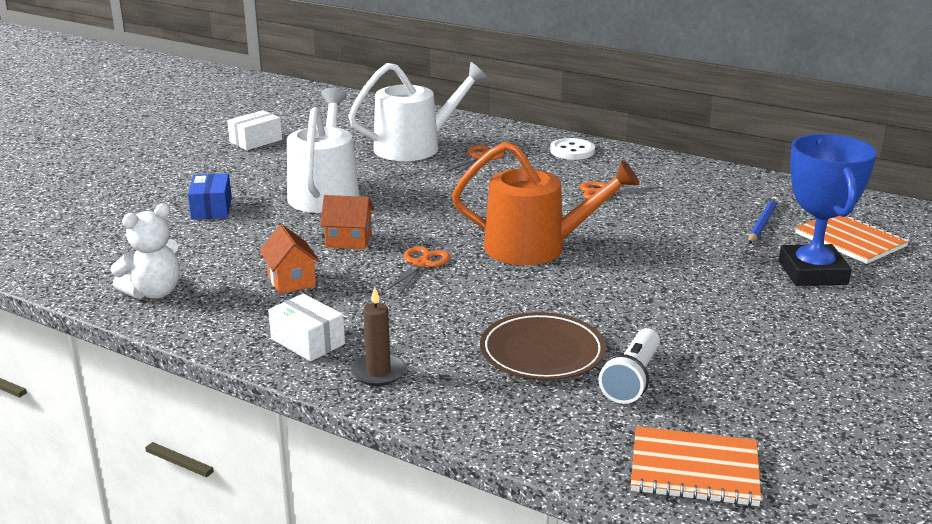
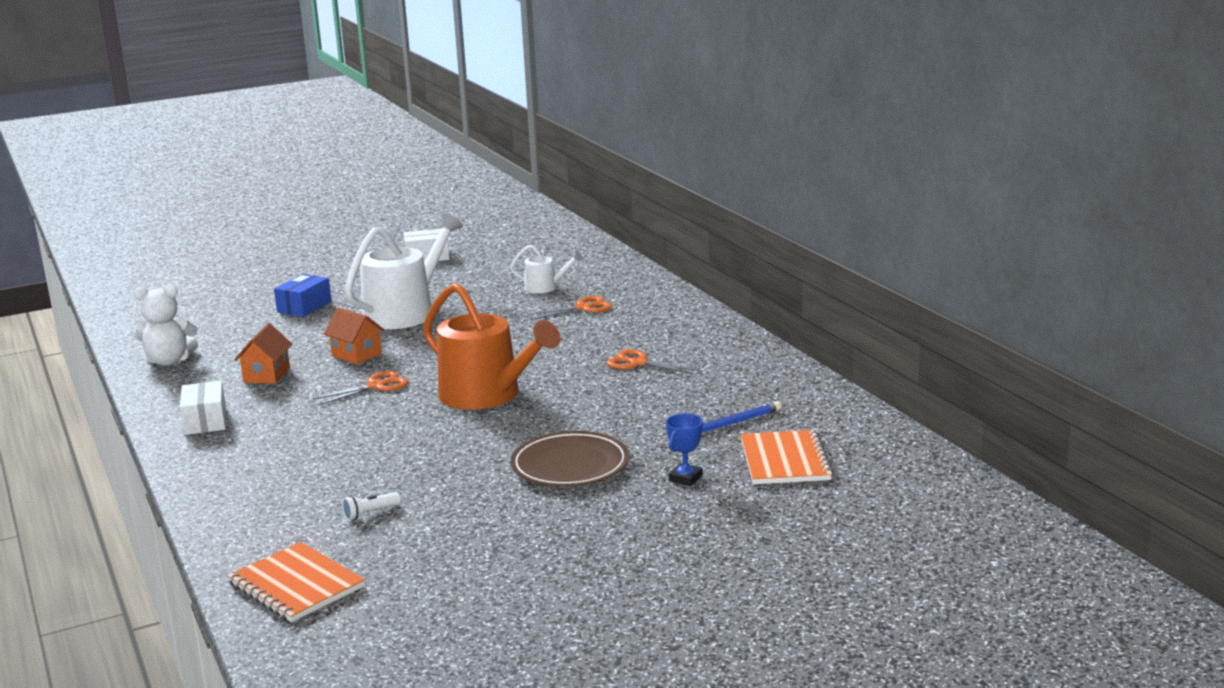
camera: 35 degrees right, 5 degrees down
(378, 372) = (213, 455): brown candle -> none
(415, 147) = (545, 287): white watering can -> white watering can, size x0.48
(542, 352) = (344, 474): brown plate -> brown plate (570, 465)
(572, 151) = (679, 319): white button -> none
(632, 379) = (370, 513): white flashlight -> white flashlight, size x0.54
(812, 273) = (685, 478): blue trophy -> blue trophy, size x0.43

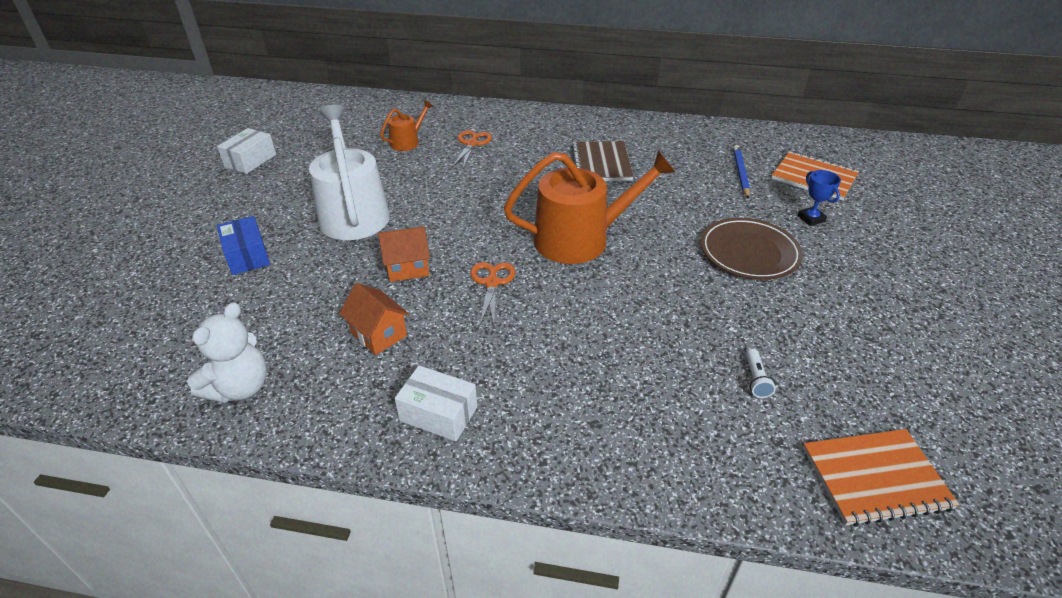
camera: 55 degrees left, 20 degrees up
(545, 287) = (407, 142): white watering can -> orange watering can
(638, 363) = (601, 163): orange scissors -> brown notebook

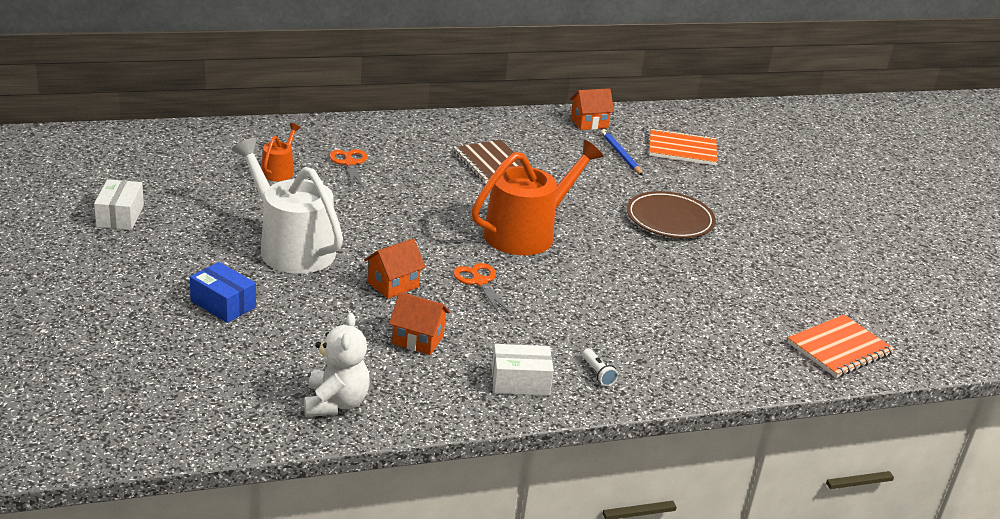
camera: 30 degrees left, 10 degrees down
(728, 137) = (589, 123): none -> orange house
(756, 380) = (731, 308): white flashlight -> white flashlight (598, 373)
(811, 218) = (700, 184): blue trophy -> none

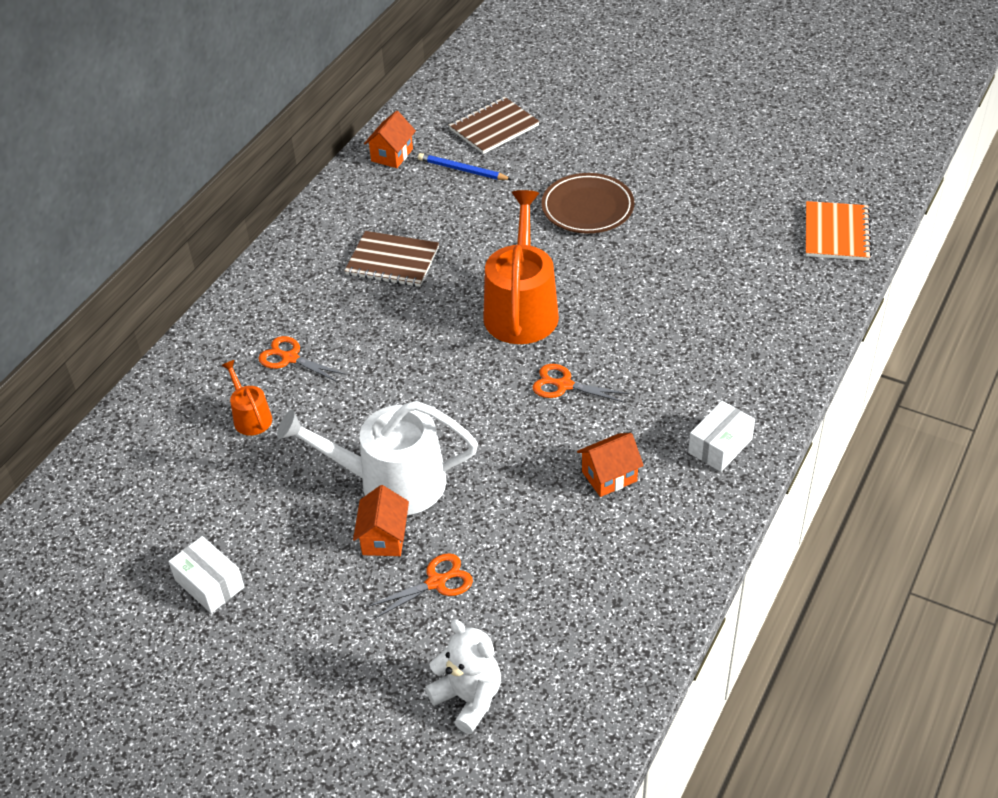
camera: 40 degrees left, 15 degrees up
(223, 304) = (436, 582): blue box -> orange scissors
(335, 403) = (649, 583): white teddy bear -> white teddy bear (468, 698)
(393, 285) = (516, 445): orange house -> orange house (384, 538)
(598, 373) = (749, 392): white flashlight -> none
(682, 149) = (494, 127): orange notebook -> brown notebook

